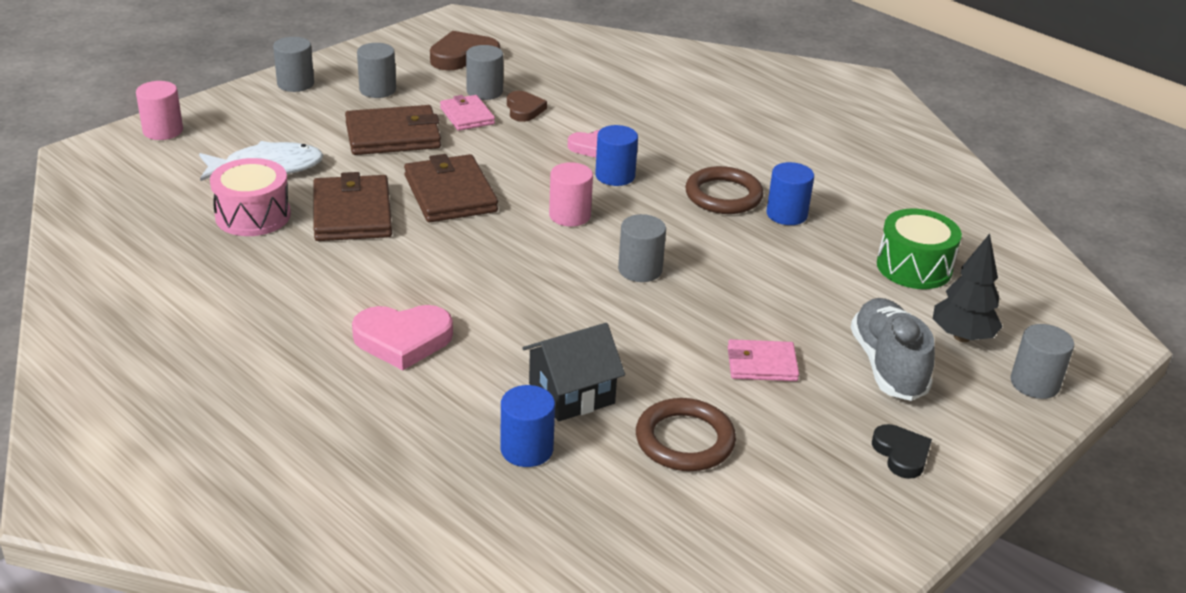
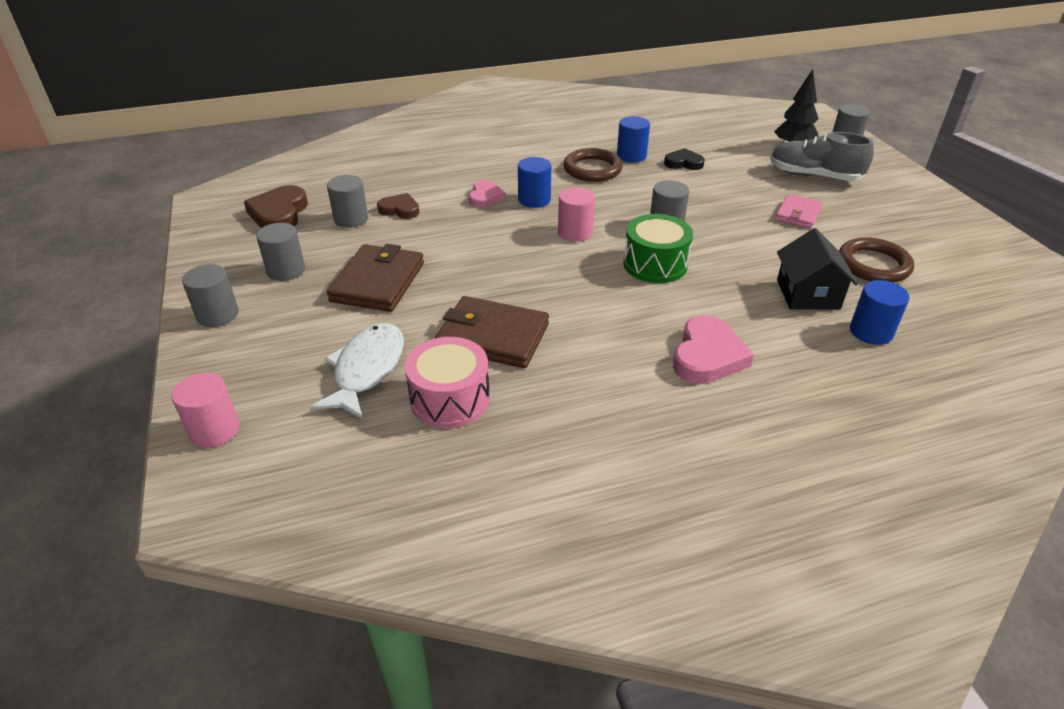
camera: 60 degrees left, 5 degrees up
(450, 193) = (501, 277): brown wallet -> none
(467, 116) = (382, 237): pink wallet -> none
(901, 454) = (902, 199): black heart -> black heart (683, 163)
(914, 267) = (715, 137): green drum -> green drum (655, 264)

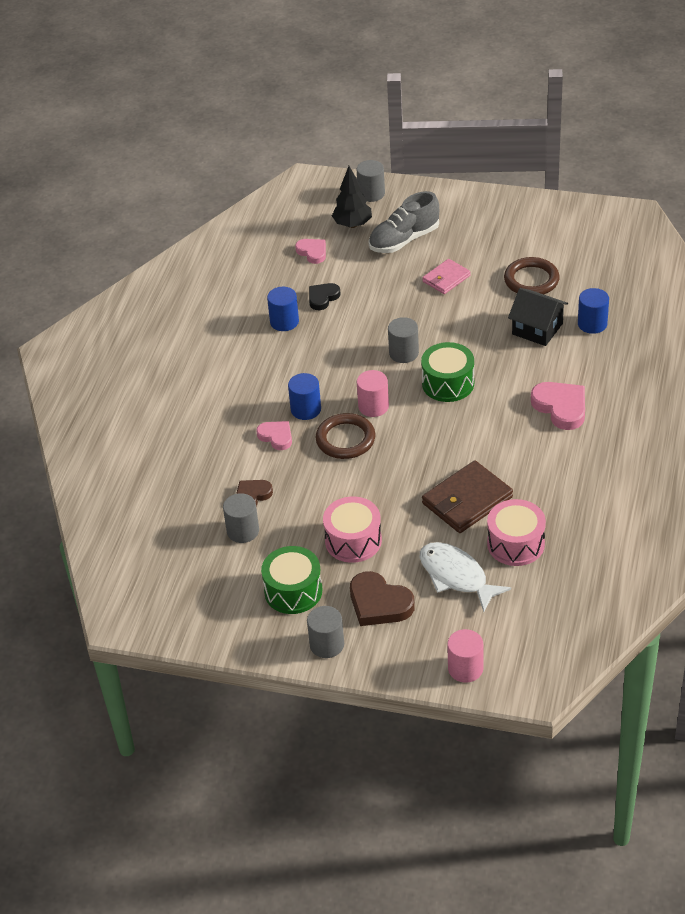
camera: 55 degrees left, 5 degrees up
(279, 213) = (193, 575): brown heart -> brown heart (379, 603)
(286, 270) = (293, 591): grey cylinder -> green drum
(378, 282) = (353, 540): brown wallet -> pink drum
(592, 169) = (286, 354): brown ring -> brown ring (345, 439)
(731, 141) = (312, 252): none -> pink heart
(798, 214) = (446, 278): pink wallet -> pink wallet turned 75 degrees clockwise

